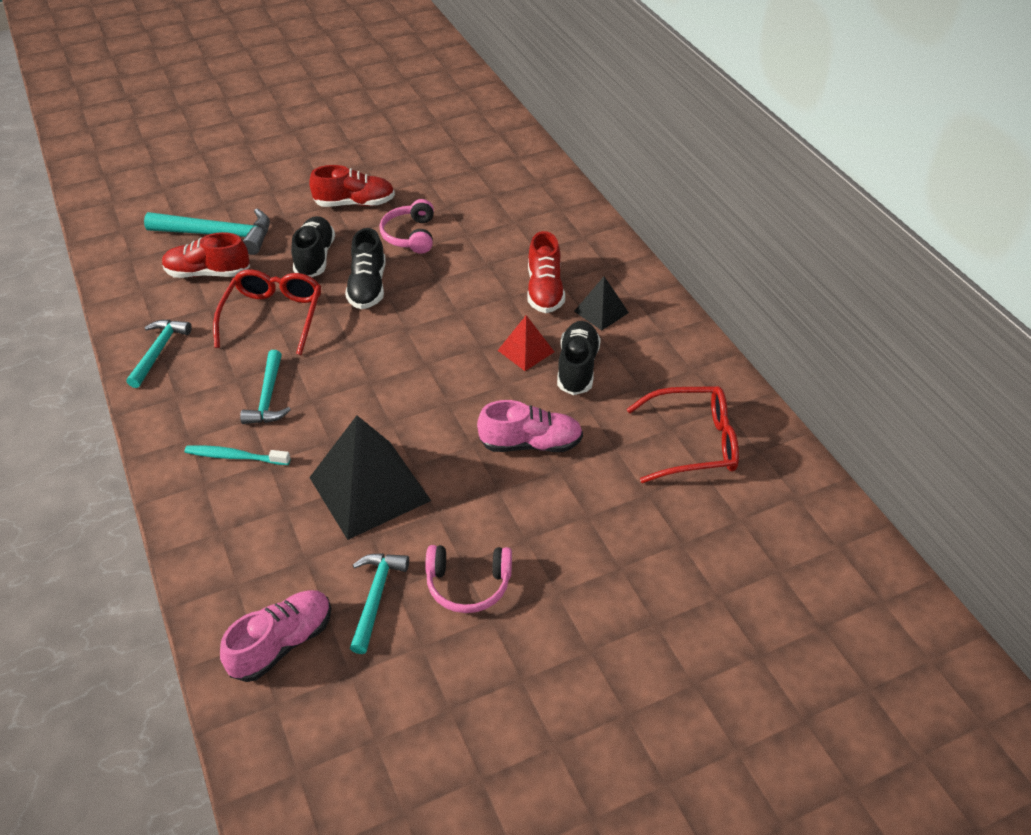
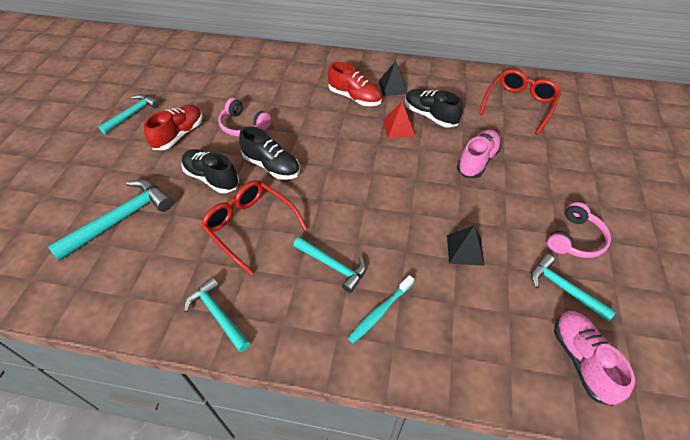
camera: 55 degrees left, 5 degrees up
(208, 273) = (159, 244): red shoe -> none
(355, 159) = (132, 114): none -> turquoise hammer
(369, 489) = (465, 250): black pyramid -> black pyramid, size x0.50

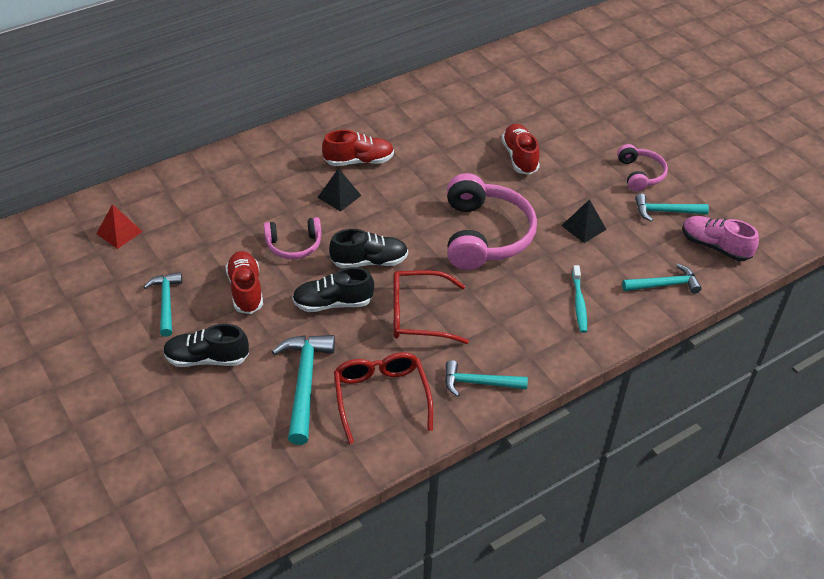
camera: 45 degrees left, 5 degrees down
(333, 265) = (513, 298): turquoise hammer -> turquoise hammer (664, 285)
(374, 201) = (484, 235): none -> pink headphones
(393, 87) = (379, 132): black pyramid -> black pyramid (339, 196)
(398, 128) = (429, 166): red pyramid -> red pyramid (119, 232)
(430, 116) = (441, 141): black shoe -> black shoe (207, 359)
(477, 161) = (519, 157): pink shoe -> red shoe
(519, 105) = (498, 91): red glasses -> red glasses (381, 397)

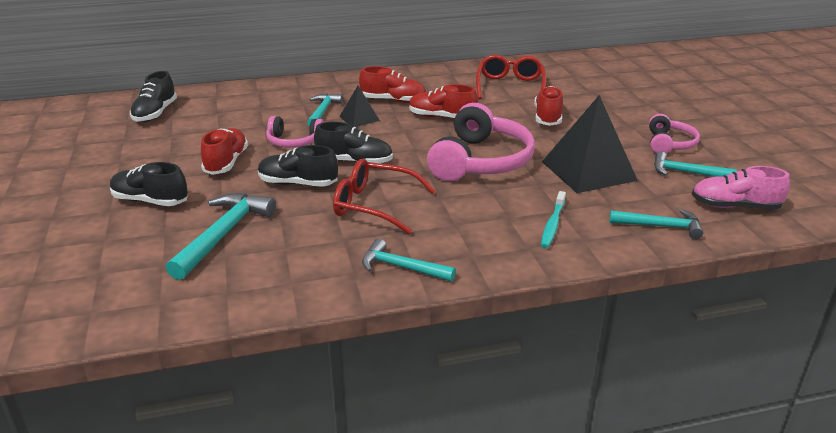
camera: 20 degrees right, 15 degrees down
(119, 232) = (155, 113): red pyramid -> black shoe
(166, 303) = (151, 159): turquoise hammer -> turquoise hammer (322, 111)
(381, 397) = (290, 259): red glasses -> red glasses (510, 86)
(419, 178) = (442, 117): none -> red shoe
(584, 227) = (588, 171): black pyramid -> black pyramid, size x1.99
(715, 246) = (735, 206): pink shoe -> pink shoe turned 45 degrees counterclockwise

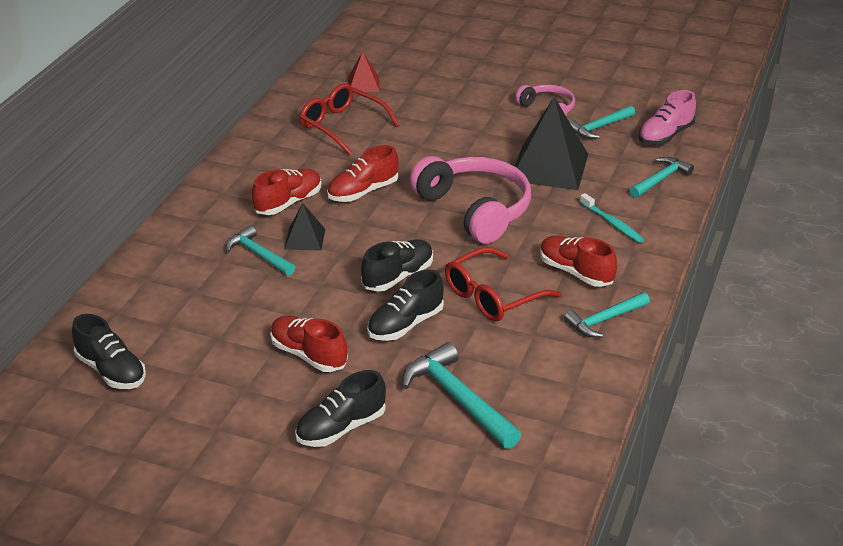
camera: 55 degrees left, 5 degrees up
(294, 141) = (310, 297): pink headphones -> none
(548, 117) = (433, 138): red shoe -> red shoe (576, 272)
(572, 76) = (363, 84): none -> red pyramid

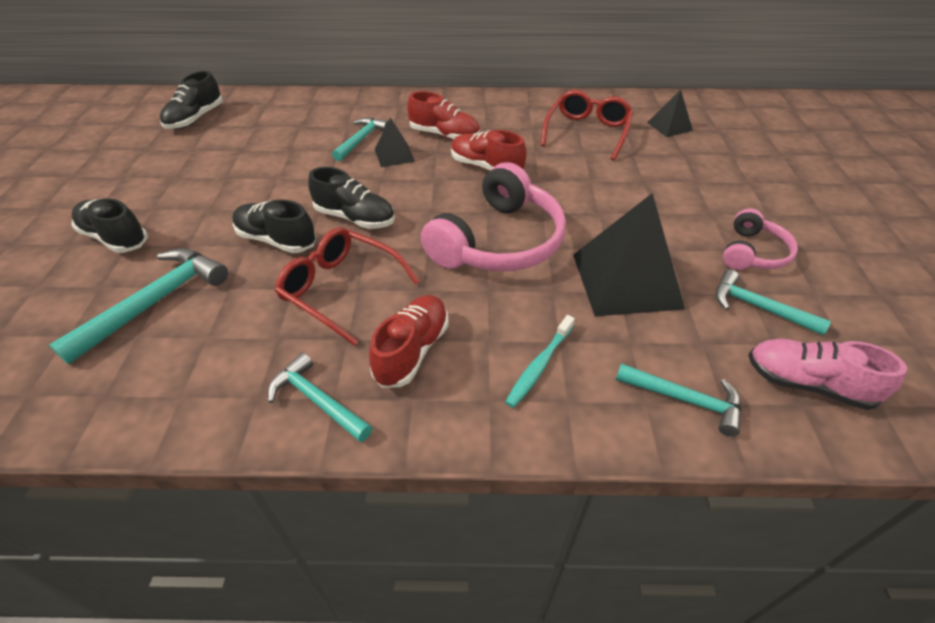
camera: 70 degrees right, 10 degrees up
(308, 355) = (222, 196): red shoe -> none
(363, 84) = (669, 126): red pyramid -> black pyramid

